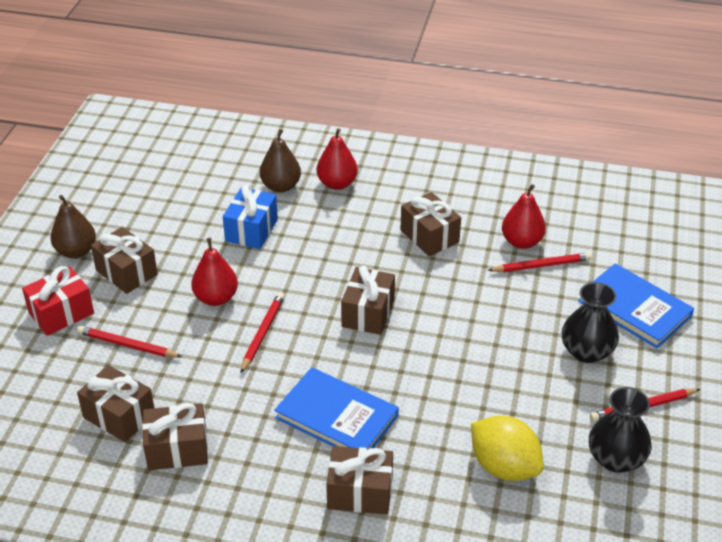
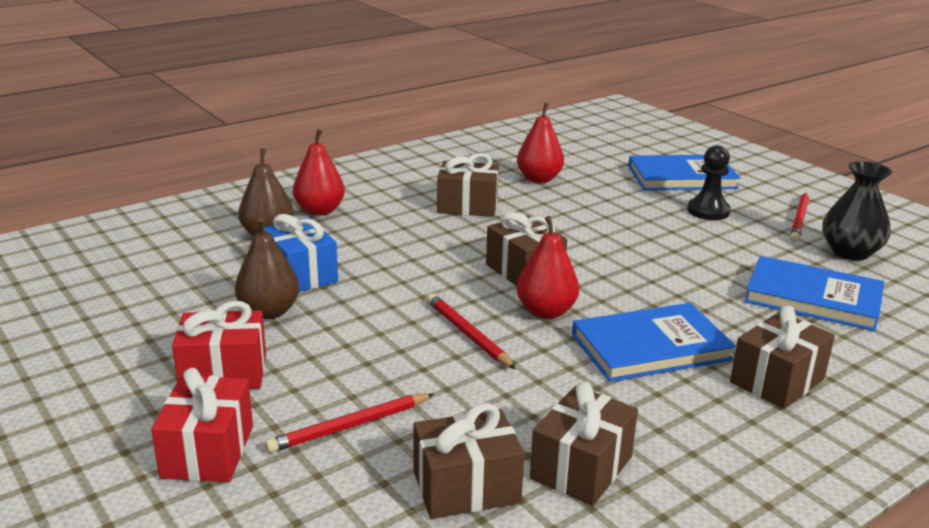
camera: 50 degrees left, 15 degrees down
(76, 251) = (117, 391): brown pear -> brown pear (269, 312)
(126, 272) = (223, 372): brown gift -> red gift
(216, 298) = (368, 336): red pear -> red pear (546, 312)
(504, 466) = (813, 298): yellow lemon -> blue book
(541, 265) = (580, 184): red pencil -> none
(586, 351) = (708, 211): black vase -> black pawn

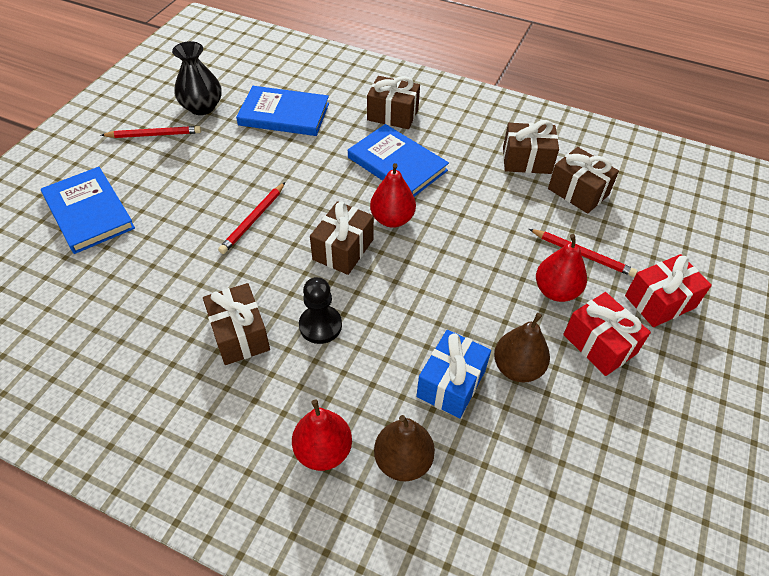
camera: 120 degrees left, 25 degrees up
(467, 334) = (450, 245): red pencil -> red pencil (253, 220)
(539, 179) = (141, 307): red pear -> red pear (556, 291)
(708, 211) = (164, 181): black pawn -> black pawn (320, 325)
(813, 298) = (284, 114): blue book -> blue book turned 75 degrees counterclockwise

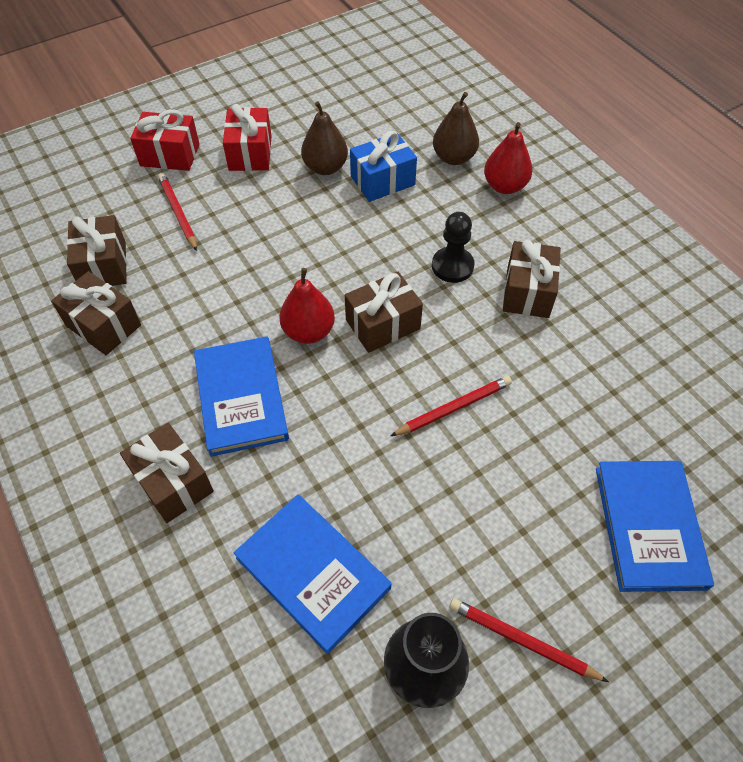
camera: 145 degrees left, 5 degrees up
(556, 291) = (236, 198): red pear -> none

